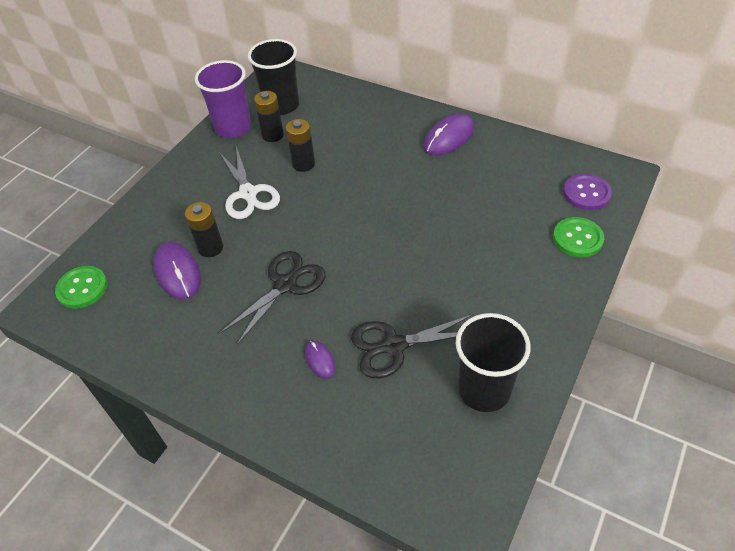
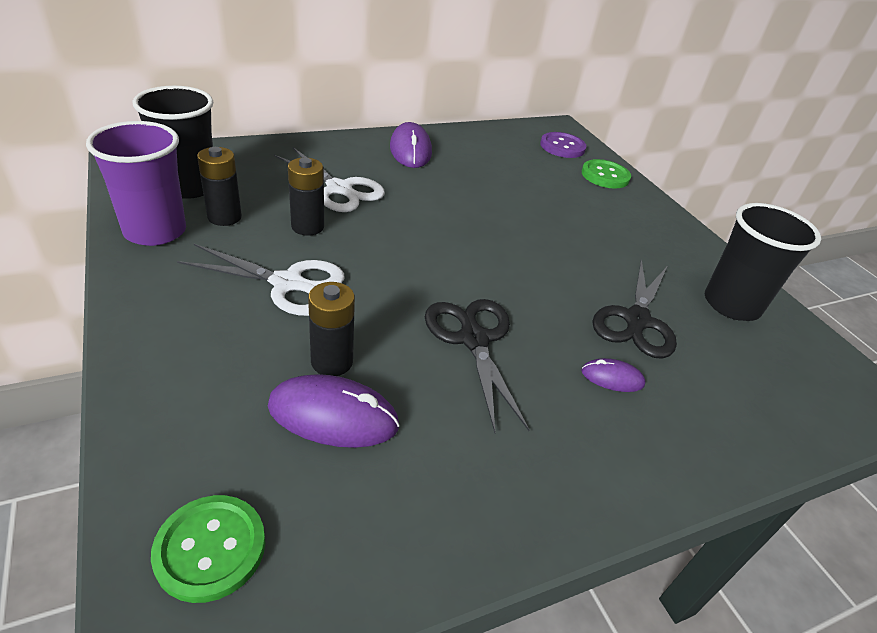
camera: 60 degrees left, 10 degrees down
(356, 146) = (339, 189): none -> white scissors

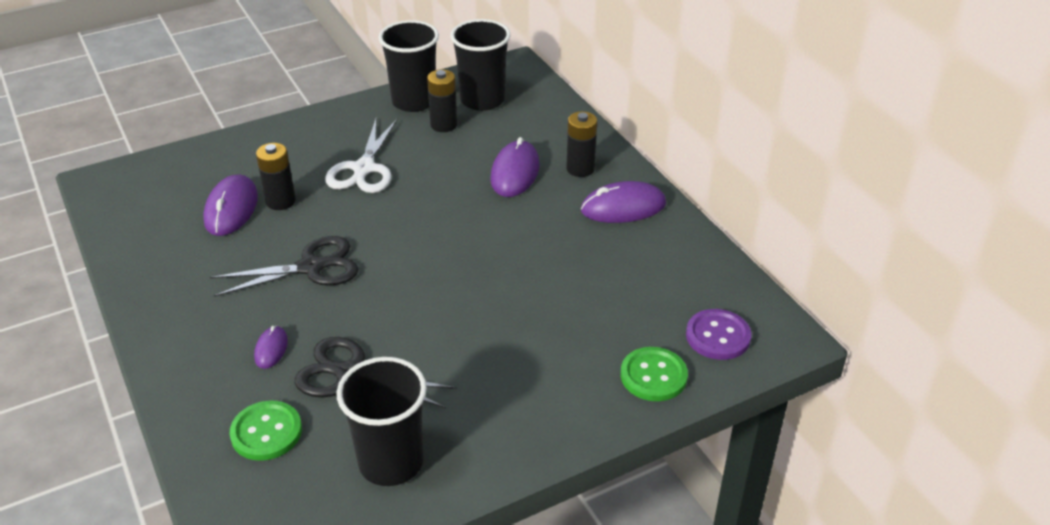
camera: 90 degrees right, 0 degrees up
(155, 231) = (414, 101): purple cup -> black cup
(210, 549) = (144, 183): green button -> green button (266, 432)
(307, 227) = (444, 165): black battery -> black battery (580, 169)
(339, 189) = (515, 172): white scissors -> purple mouse

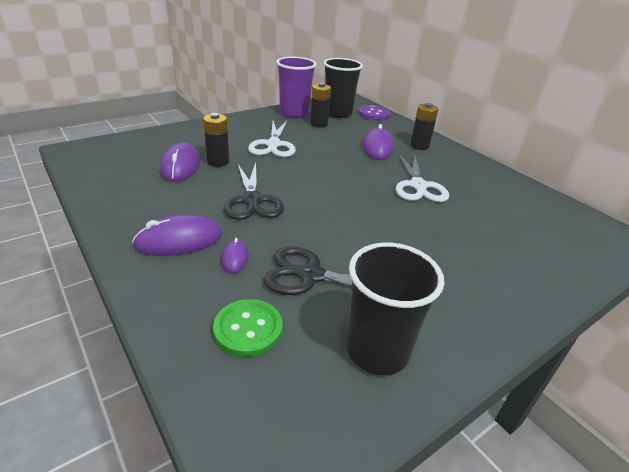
camera: 10 degrees left, 5 degrees down
(311, 267) = (252, 200): black scissors -> black scissors turned 105 degrees clockwise
(414, 101) = (294, 113): black cup -> purple cup
(541, 245) = (418, 186): none -> white scissors
(623, 207) = (460, 165): purple mouse -> purple mouse (179, 240)
(653, 376) = (555, 268): green button -> none
(718, 336) = (580, 239): purple button -> purple button (374, 114)

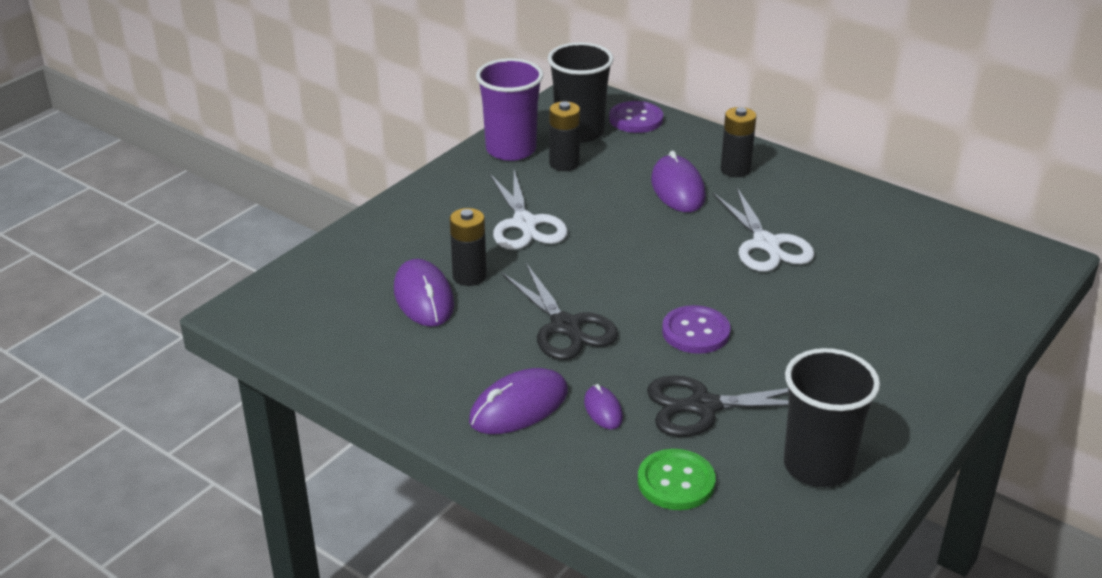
camera: 15 degrees left, 0 degrees up
(338, 224) = (695, 332): none -> purple button

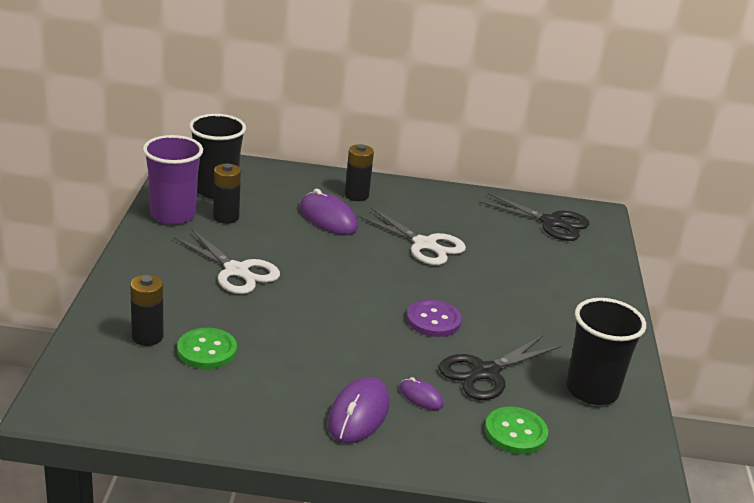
camera: 35 degrees left, 5 degrees down
(423, 297) = (207, 350): purple mouse -> green button
(469, 276) = (229, 323): black battery -> black battery (147, 337)
(565, 326) = (338, 342): black scissors -> black scissors (551, 222)
(636, 119) = (251, 172): purple button -> none

